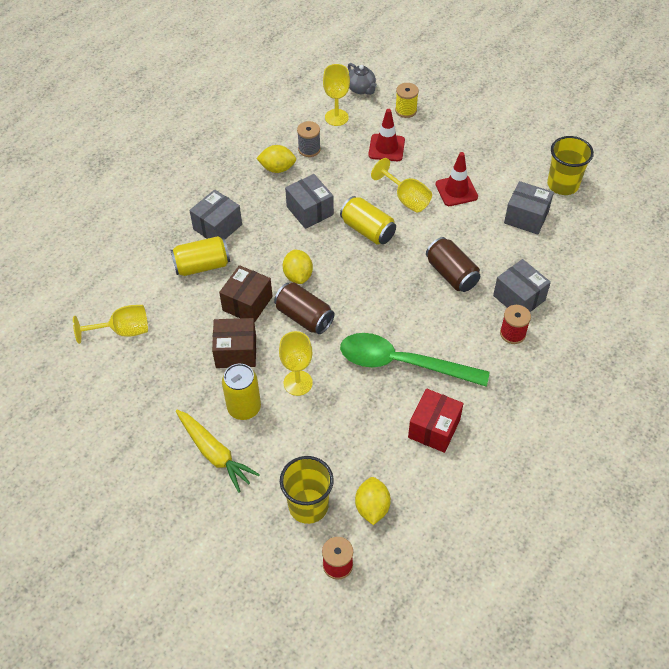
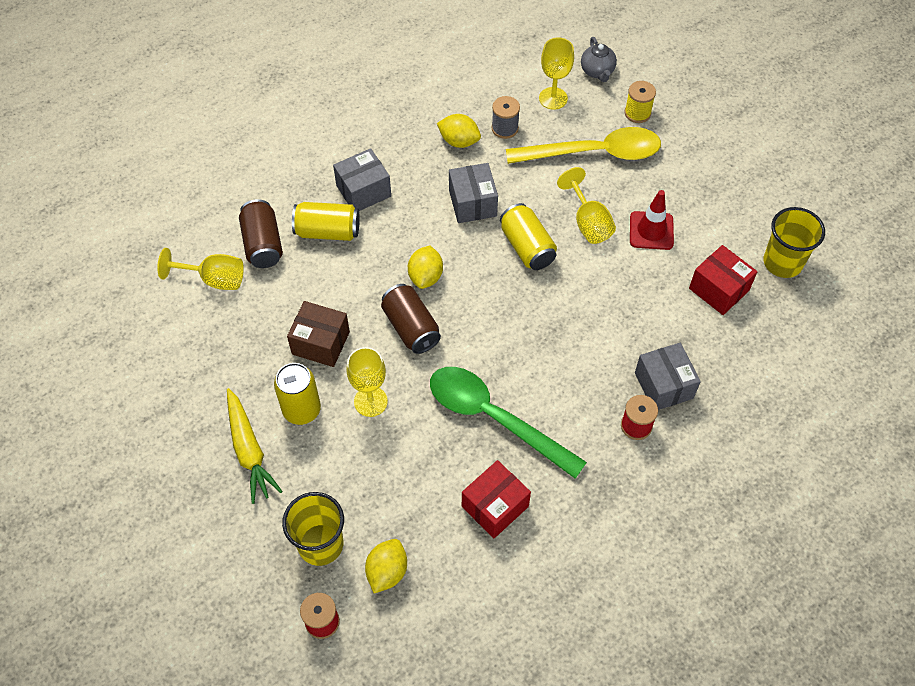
camera: 20 degrees right, 5 degrees up
(247, 303) = (357, 291): brown box -> none
(386, 148) = (594, 153): red traffic cone -> yellow spoon
(451, 274) = (598, 331): brown can -> brown can (263, 244)
(526, 217) = (719, 289): grey box -> red box

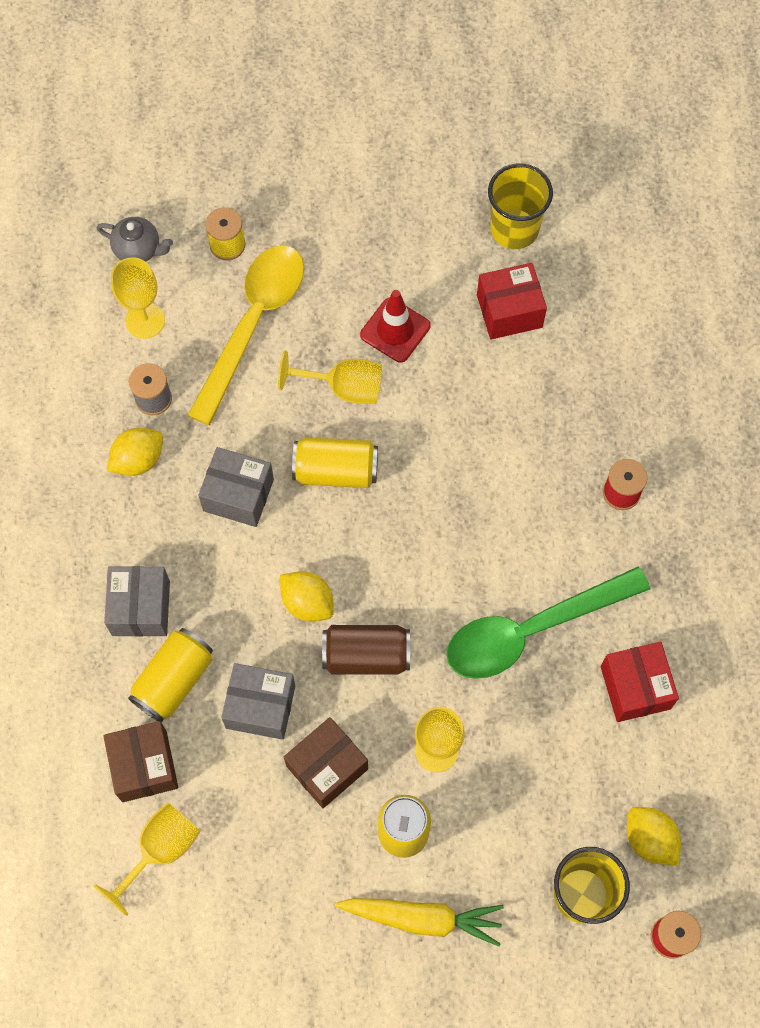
camera: 60 degrees left, 10 degrees up
(263, 244) = (144, 766): brown can -> brown box
(663, 385) = (590, 437): grey box -> grey box (260, 707)

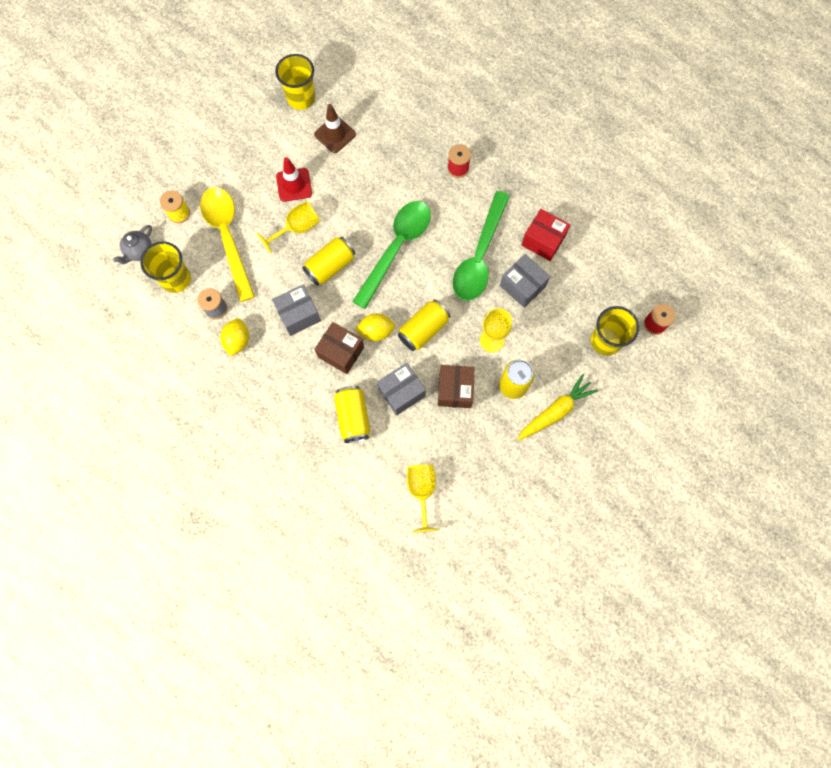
camera: 45 degrees left, 5 degrees up
(138, 249) = (139, 251): grey teapot -> grey teapot turned 150 degrees clockwise
(141, 608) = (306, 401): grey box -> grey box (522, 286)
(144, 766) = (378, 464): brown box -> brown box (341, 352)
(145, 320) = (176, 279): yellow goblet -> yellow cup
(366, 655) = (423, 330): brown can -> yellow can
(438, 523) = (396, 248): none -> green spoon
(509, 311) = (335, 134): red box -> brown traffic cone
(650, 839) = (609, 294): yellow lemon -> none

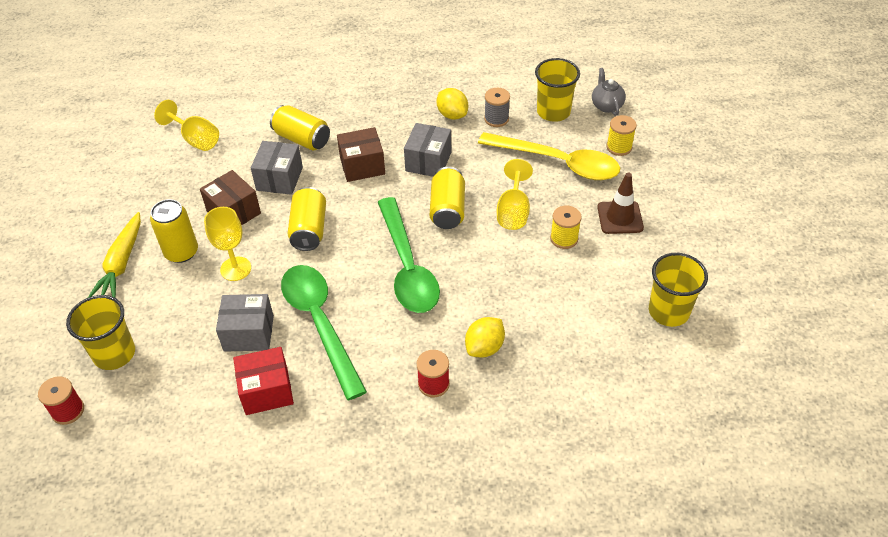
camera: 135 degrees right, 25 degrees down
(294, 185) = (564, 238): red traffic cone -> yellow spool
(335, 134) = (591, 308): brown traffic cone -> brown traffic cone (620, 217)
(376, 331) = (350, 198): yellow lemon -> yellow lemon (484, 347)

